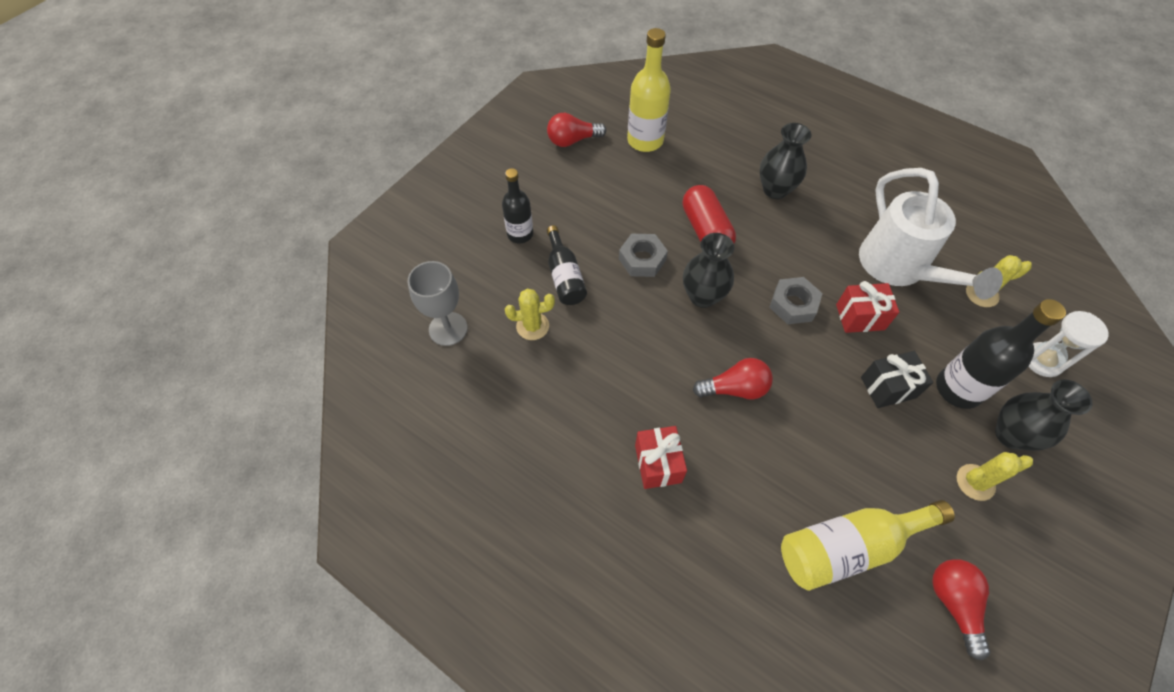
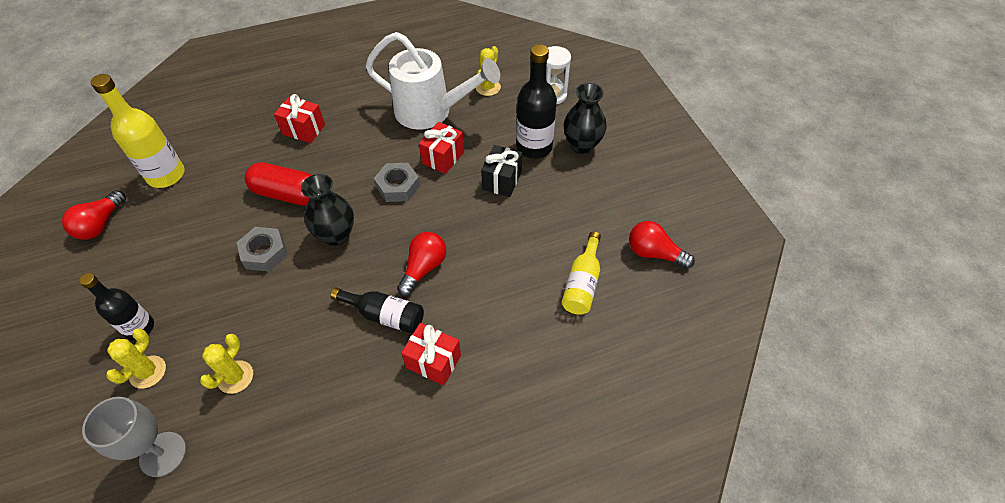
camera: 55 degrees left, 5 degrees down
(564, 276) = (218, 320): black bottle -> black bottle (385, 315)
(775, 190) = (303, 129): black vase -> red gift
(847, 547) = (582, 283): yellow bottle -> yellow bottle, size x0.66
(975, 482) = (595, 185): yellow cactus -> yellow cactus (148, 372)

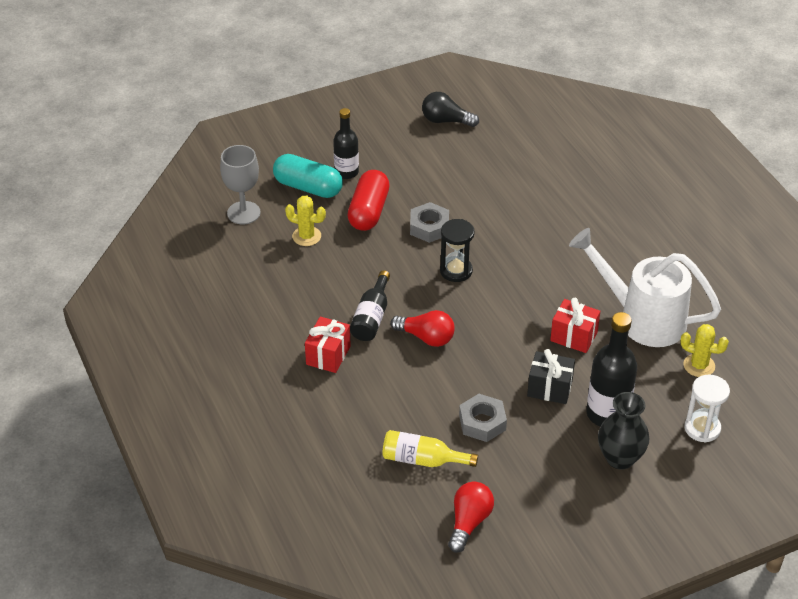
camera: 85 degrees right, 10 degrees down
(101, 224) = (446, 121): red light bulb -> black light bulb
(148, 372) = (308, 187): yellow cactus -> turquoise capsule
(166, 175) = (509, 144): yellow bottle -> none
(287, 194) = (500, 228): red capsule -> red capsule (368, 211)
(303, 129) = (590, 223): red gift -> none
(336, 235) = (456, 271): black vase -> black hourglass
(398, 186) = (525, 306): grey nut -> grey nut (482, 422)
(431, 112) = (643, 319): white watering can -> white watering can turned 105 degrees clockwise

